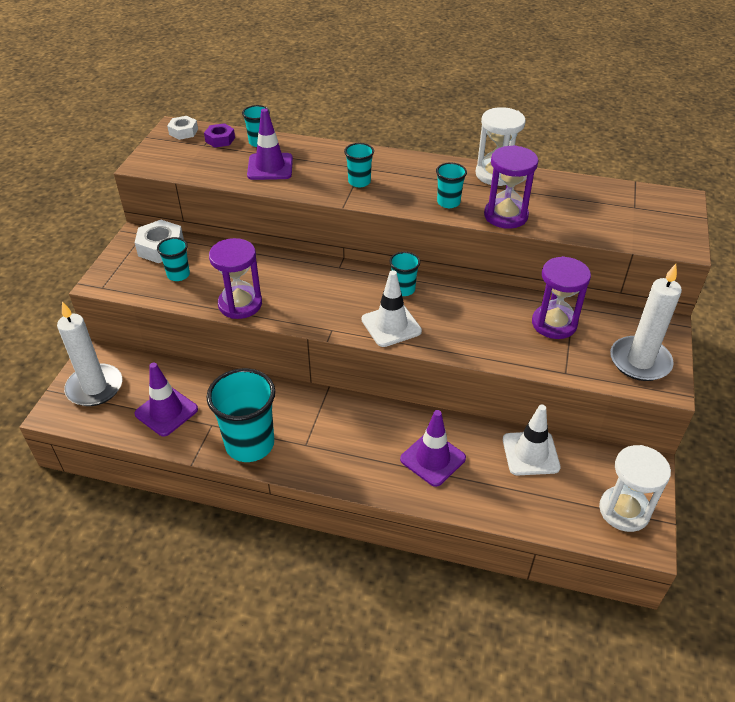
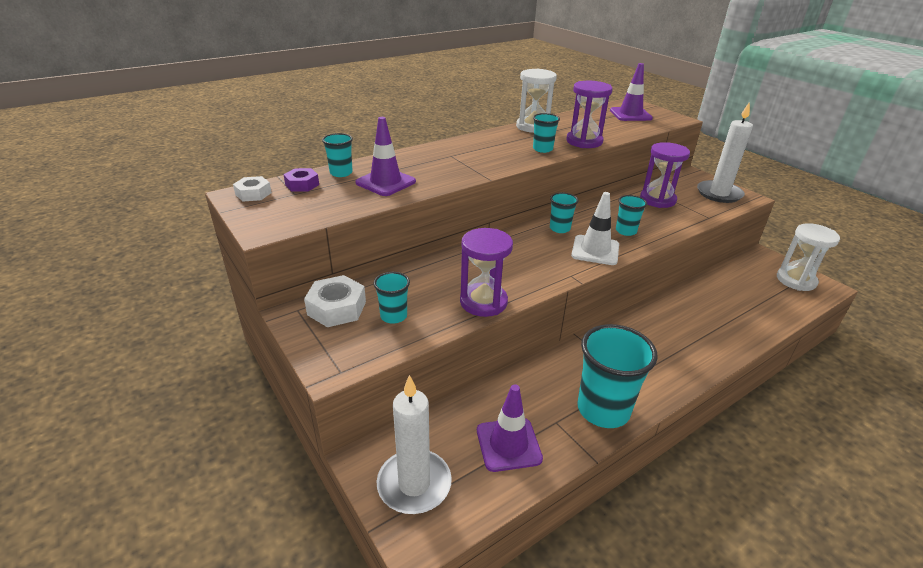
camera: 50 degrees left, 10 degrees down
(359, 182) = (468, 163): turquoise cup -> turquoise cup (626, 231)
(433, 459) = (697, 325): purple traffic cone -> purple traffic cone (630, 114)
(530, 453) = (722, 286): white traffic cone -> none

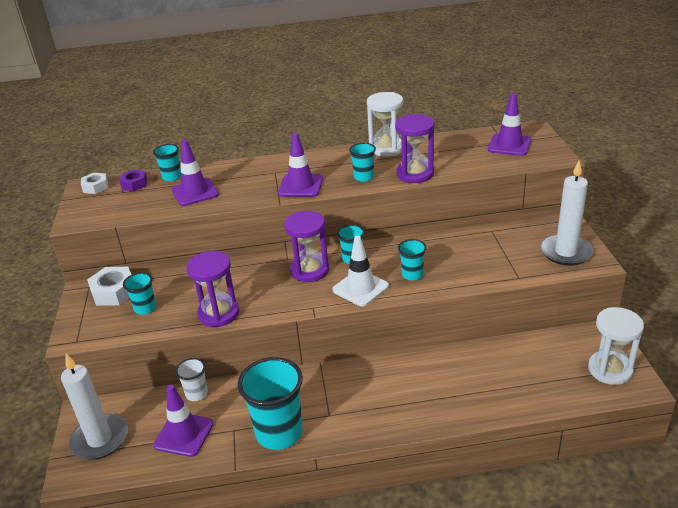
camera: 30 degrees right, 0 degrees up
(482, 398) = (197, 394): none -> white cup
(492, 163) = (300, 186): none -> purple traffic cone
(657, 200) = (486, 246): purple hourglass -> purple hourglass (310, 270)

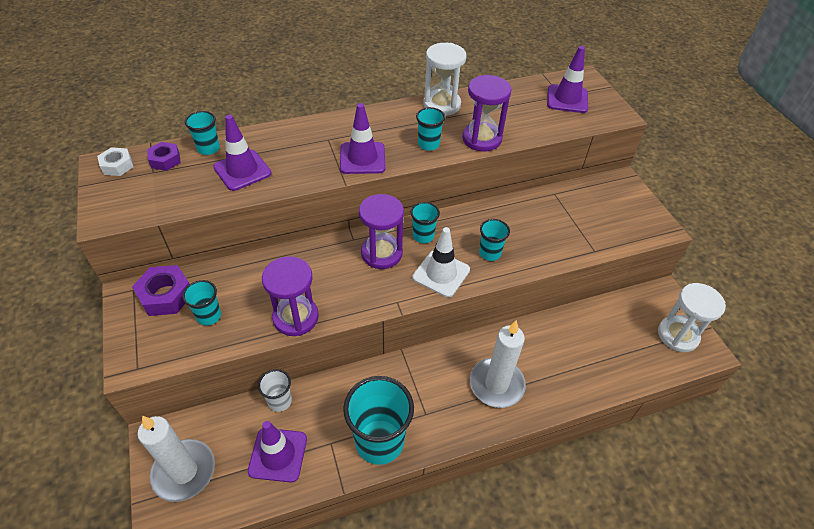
camera: 15 degrees left, 15 degrees up
(114, 292) = (166, 295): white nut -> purple nut
(566, 252) = (631, 217): white candle -> white candle (496, 384)

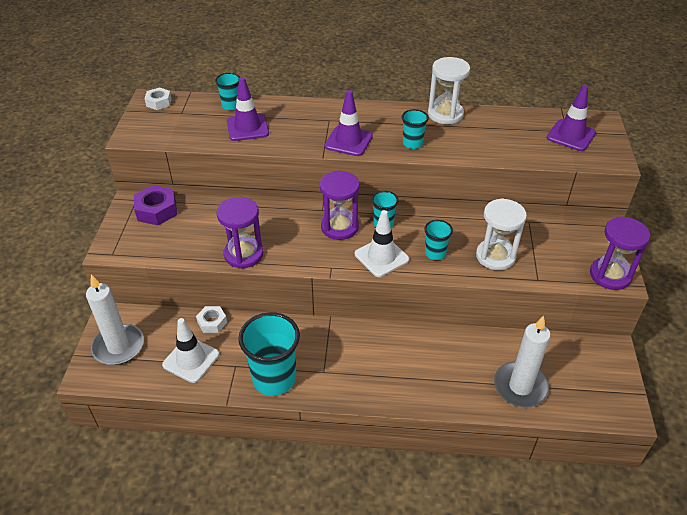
camera: 25 degrees right, 5 degrees down
(165, 160) = (194, 106): purple nut -> none
(209, 316) = (180, 234): turquoise cup -> none
(278, 455) = (191, 359): purple traffic cone -> white traffic cone
(280, 401) = (212, 322): white cup -> white nut
(482, 139) = (464, 150): purple hourglass -> purple hourglass (610, 275)
(496, 384) = (398, 370): white candle -> white candle (520, 387)
(677, 335) = (603, 389): white hourglass -> white hourglass (495, 256)

